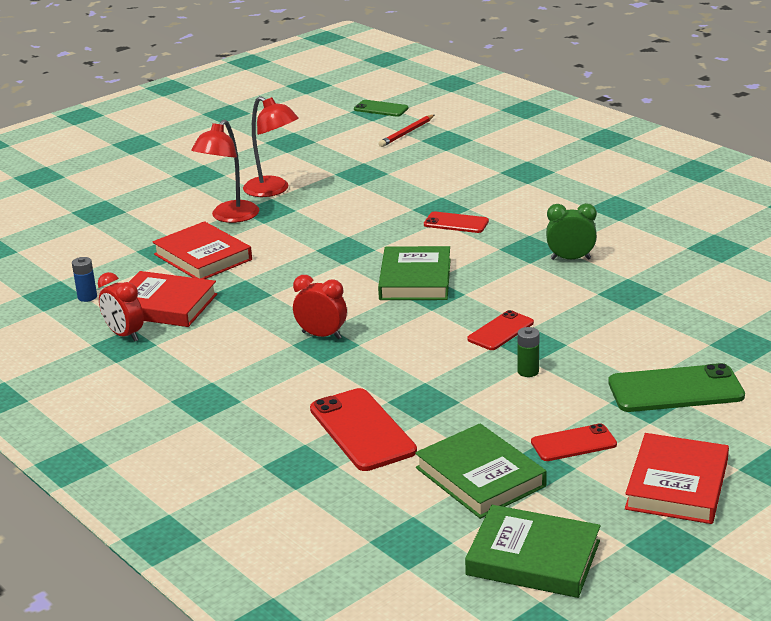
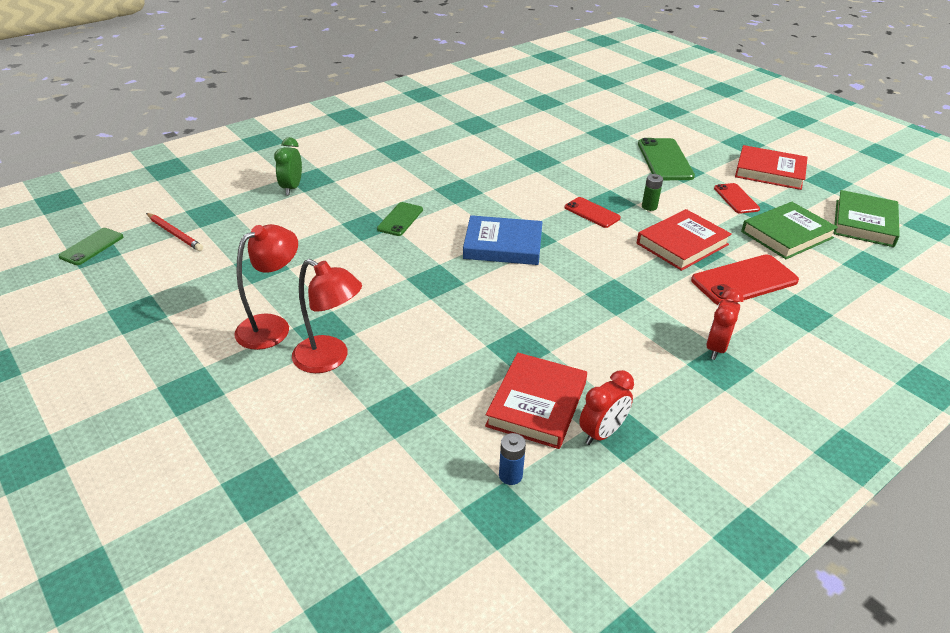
camera: 90 degrees left, 10 degrees up
(203, 257) = (427, 378): red book -> red book (682, 244)
(321, 335) = (600, 297): red clock -> red clock (716, 348)
(415, 279) = (503, 245): green book -> blue book
(456, 223) = (400, 219): red phone -> green phone
(570, 259) = (480, 176): green clock -> green clock (291, 188)

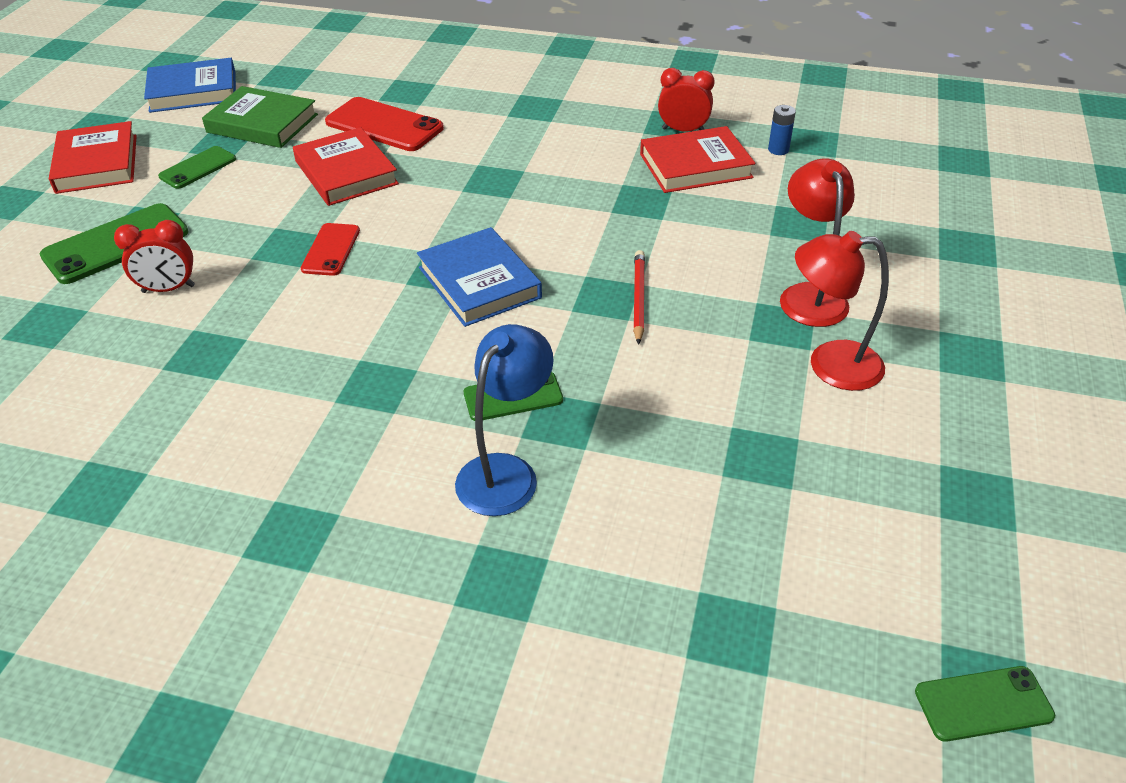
camera: 125 degrees left, 5 degrees up
(175, 234) = (826, 622): red pencil -> red pencil (638, 298)
(291, 188) = (553, 584): green clock -> none
(359, 200) = (506, 472): none -> blue lamp
(649, 207) = (274, 216): green battery -> none
(682, 244) = (346, 172): red book -> red book turned 45 degrees clockwise
(716, 348) = (512, 114): red clock -> red clock (168, 289)
(736, 199) = (198, 168): red phone -> green phone
(864, 223) = (193, 91): green book -> blue book

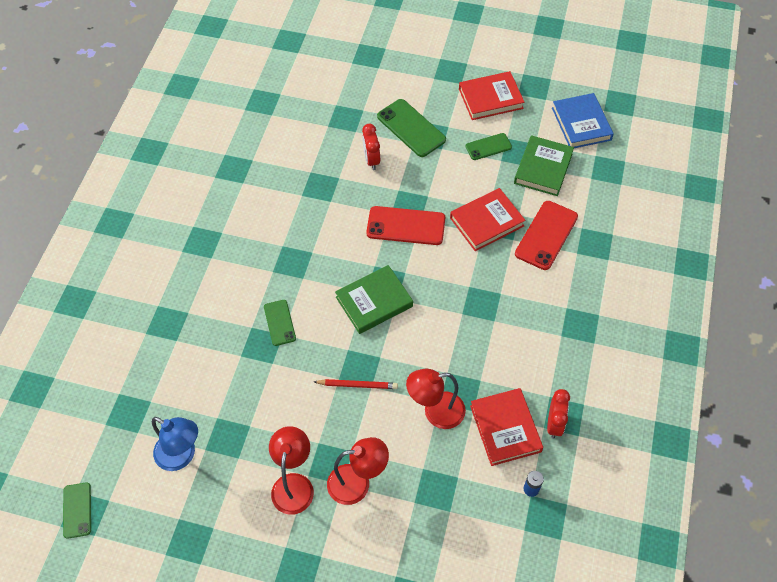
camera: 90 degrees right, 15 degrees up
(198, 168) = (488, 147): green phone -> green phone turned 60 degrees counterclockwise
(331, 250) = (406, 226): red phone -> red phone, size x1.67
(479, 283) = (374, 302): blue book -> green book
(506, 472) = (229, 322): blue lamp -> blue lamp (182, 456)
(678, 222) = (435, 412): none -> red lamp

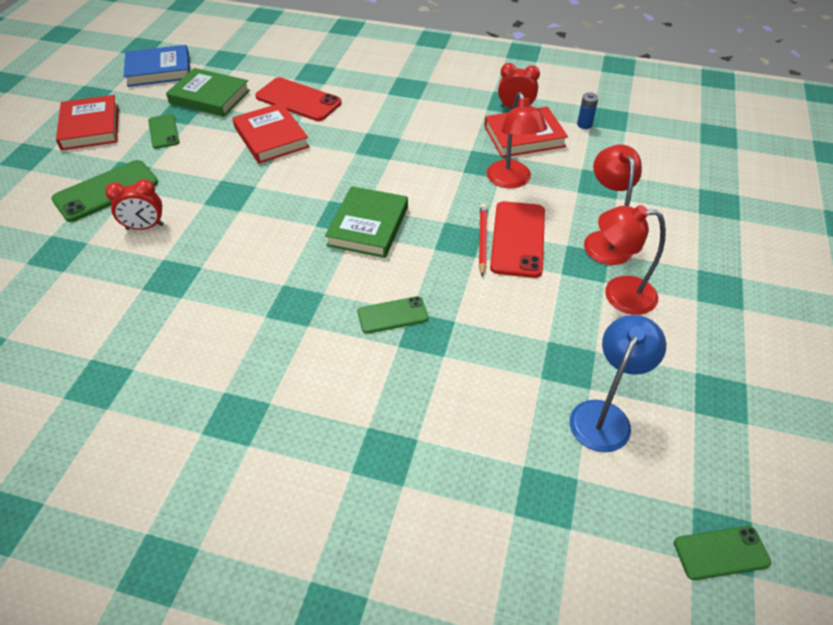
camera: 90 degrees left, 10 degrees down
(374, 302) = (368, 226): green book -> green book turned 45 degrees clockwise
(406, 226) = (261, 198): red phone -> red phone (518, 239)

